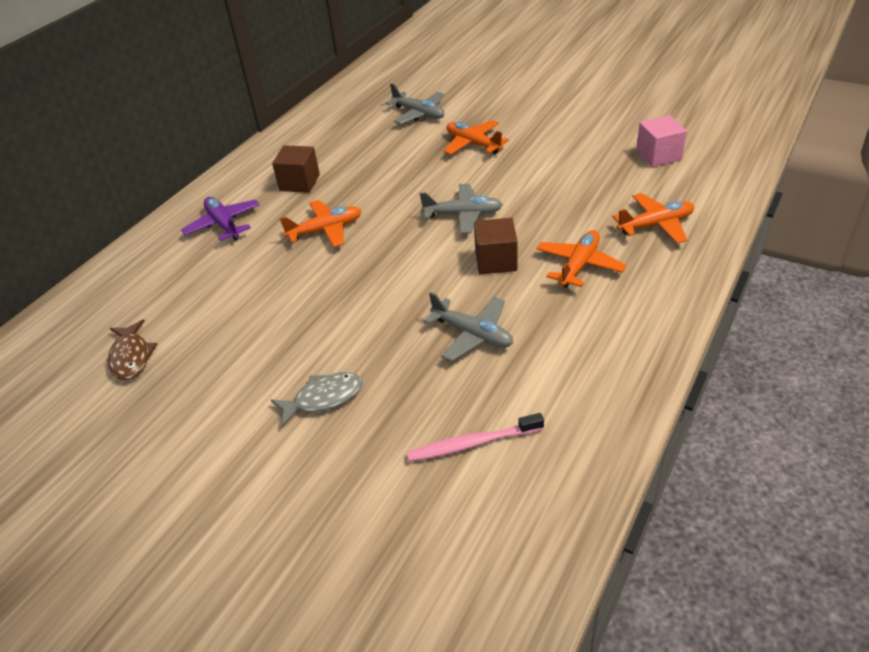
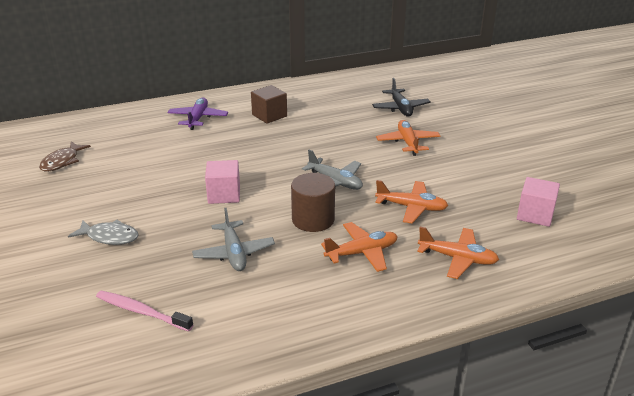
camera: 35 degrees right, 10 degrees down
(325, 230) = (244, 149): orange plane -> orange plane (411, 207)
(376, 286) = (224, 194): none -> pink cube
(419, 114) = (400, 108): grey plane -> black plane
(496, 261) = (313, 219): brown cube -> brown cylinder

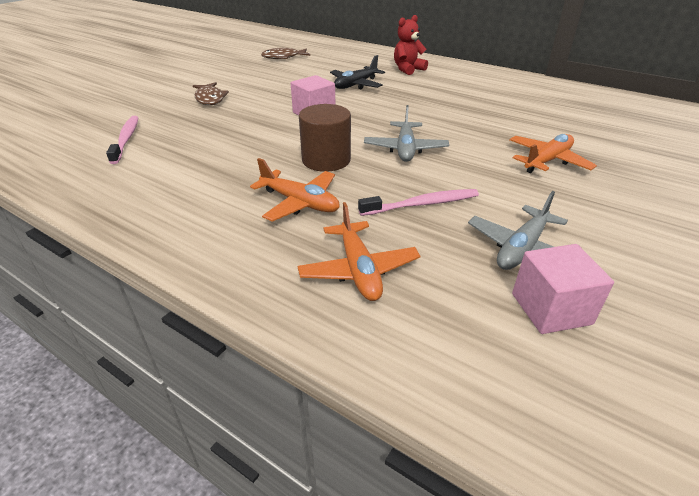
camera: 55 degrees right, 5 degrees up
(109, 237) = (210, 99): grey fish -> brown fish
(198, 118) = (408, 69): purple plane -> red teddy bear
(234, 253) = (234, 145): grey plane -> grey plane (522, 249)
(269, 115) = (463, 88): brown cube -> none
(400, 108) = (607, 135): black plane -> black plane (356, 85)
(411, 207) = (422, 204): orange plane -> pink toothbrush

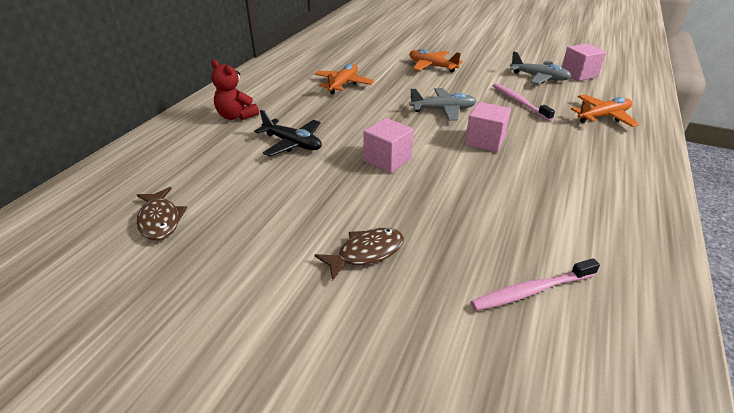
camera: 100 degrees left, 0 degrees up
(300, 203) = (556, 144): orange plane -> orange plane (343, 84)
(326, 160) = (485, 141): brown cylinder -> pink cube

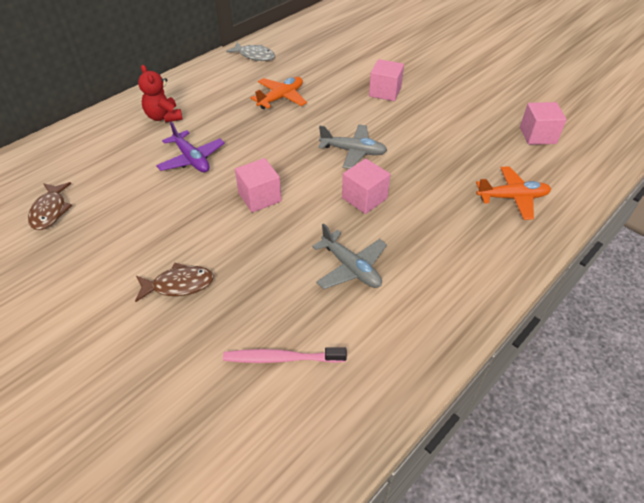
camera: 20 degrees right, 10 degrees up
(292, 143) = (191, 159): black plane -> purple plane
(293, 59) = (254, 56): none -> grey fish
(432, 66) = (385, 92): orange plane -> pink cube
(519, 102) = (438, 158): pink toothbrush -> none
(539, 77) = (488, 130): grey plane -> grey plane (351, 268)

